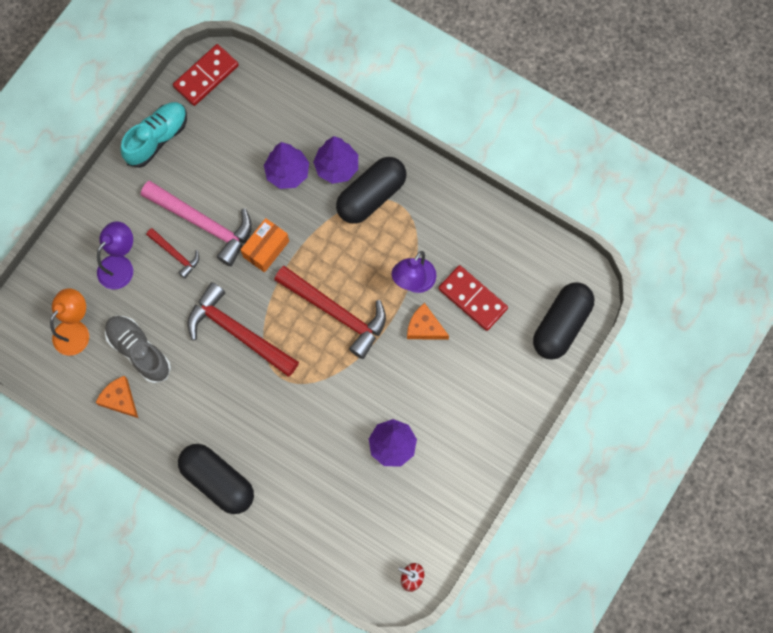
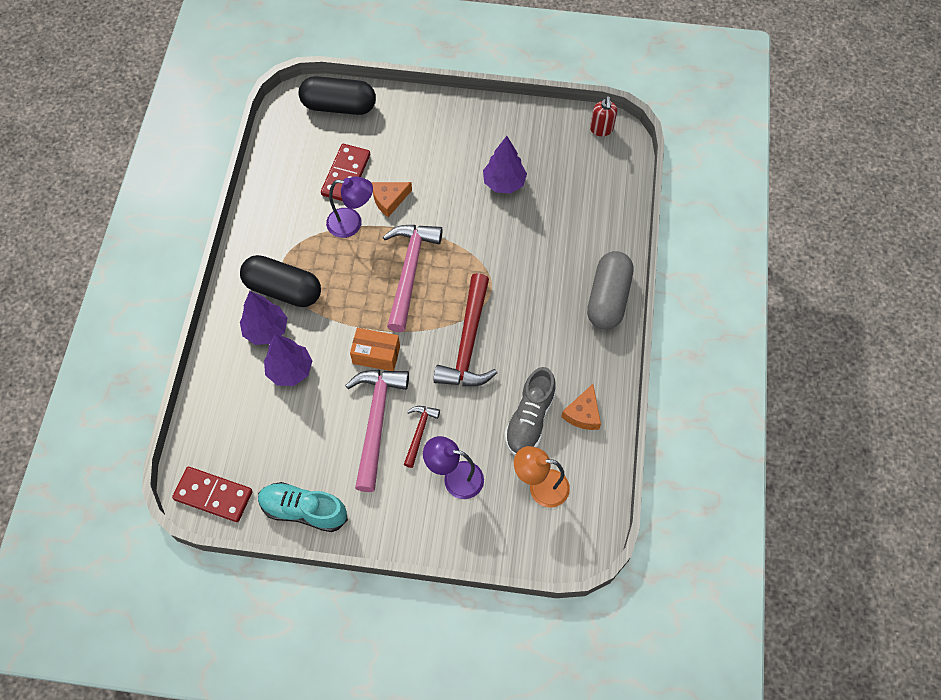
camera: 115 degrees left, 10 degrees down
(218, 481) = (608, 298): black capsule -> grey capsule
(336, 312) = (409, 272): red hammer -> pink hammer
(424, 327) = (389, 200): orange cheese -> orange cheese turned 60 degrees clockwise

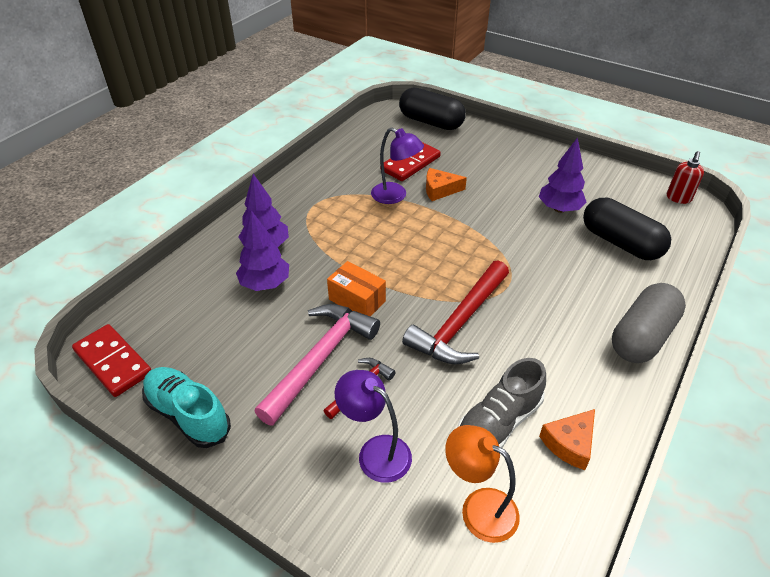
camera: 25 degrees right, 20 degrees down
(283, 289) = (303, 222): black capsule -> black capsule (620, 243)
(409, 272) = (429, 245): pink hammer -> none

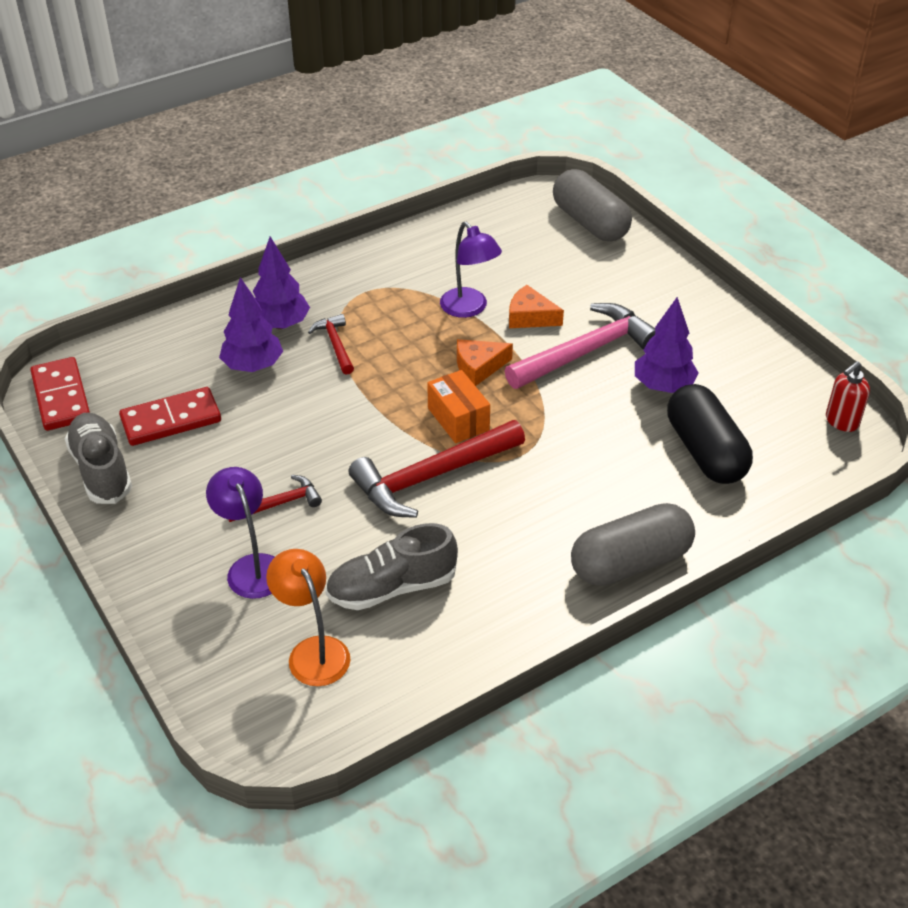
camera: 25 degrees right, 0 degrees up
(188, 414) = (101, 470): turquoise shoe -> grey shoe
(318, 248) = (335, 345): none -> red hammer
(320, 359) = (257, 462): pink hammer -> pink hammer (585, 352)
(357, 300) = (337, 415): orange box -> orange box (458, 419)
(410, 163) = (519, 272): red domino -> red domino (171, 420)
(431, 122) = (590, 223): black capsule -> grey capsule
(569, 443) = (451, 633): orange cheese -> orange cheese (479, 367)

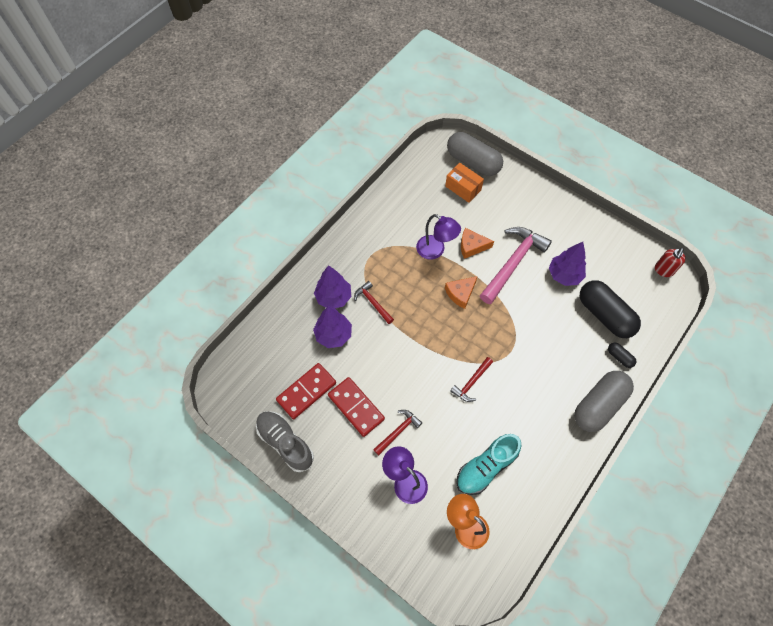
camera: 20 degrees left, 20 degrees up
(61, 397) = (232, 396): red domino -> red domino (356, 407)
(392, 587) = (486, 467): grey shoe -> turquoise shoe
(432, 476) = (471, 382): red hammer -> red hammer, size x0.51
(458, 419) = (467, 336): orange box -> orange box (463, 188)
(702, 511) = (619, 357): none -> black capsule

